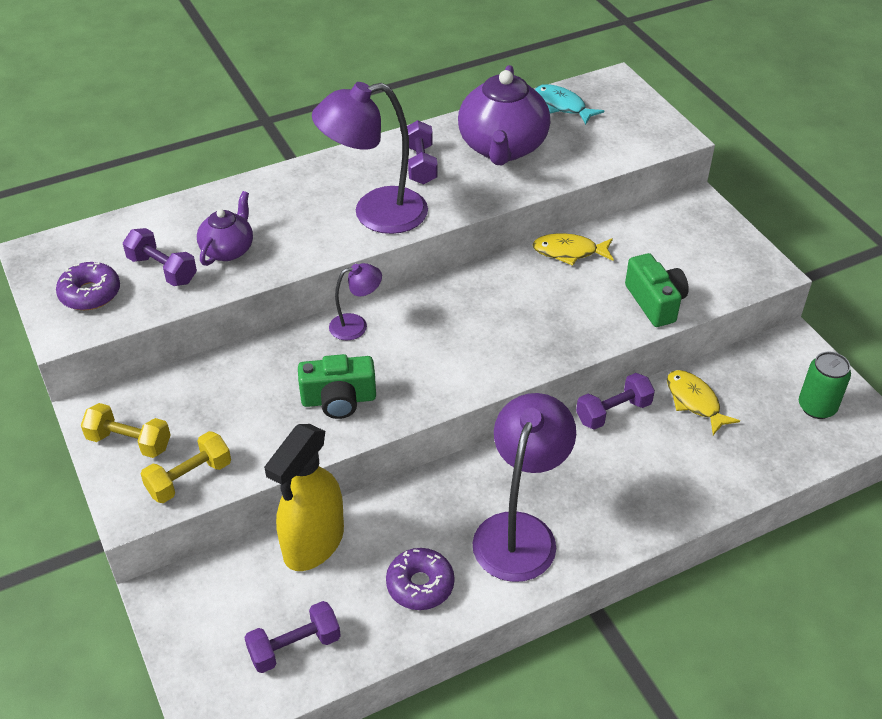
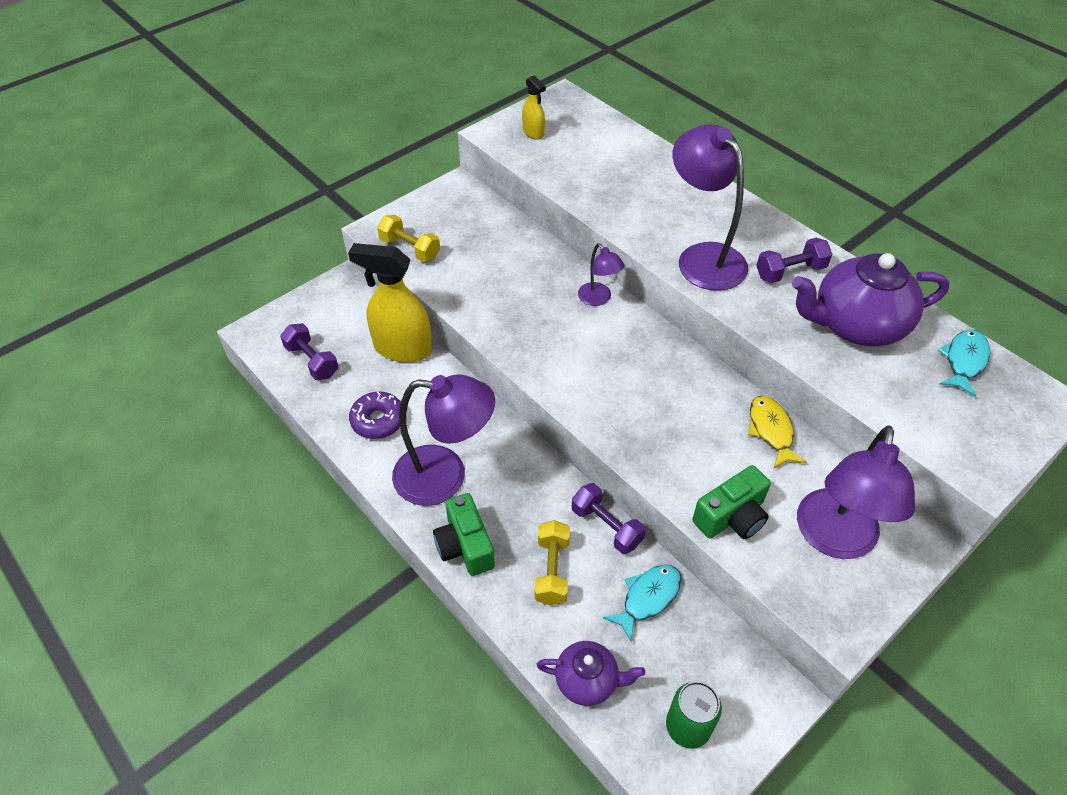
camera: 75 degrees right, 5 degrees up
(90, 294) = (533, 133): purple donut -> yellow spray bottle
(129, 442) = (434, 211): yellow dumbbell -> yellow dumbbell (552, 570)
(162, 270) = (574, 158): purple dumbbell -> none
(228, 249) = (613, 185): purple teapot -> purple teapot (588, 681)
(339, 400) = (511, 308): green camera -> green camera (465, 546)
(688, 249) = (834, 539): none -> purple lamp
(694, 401) = (648, 598): yellow fish -> turquoise fish

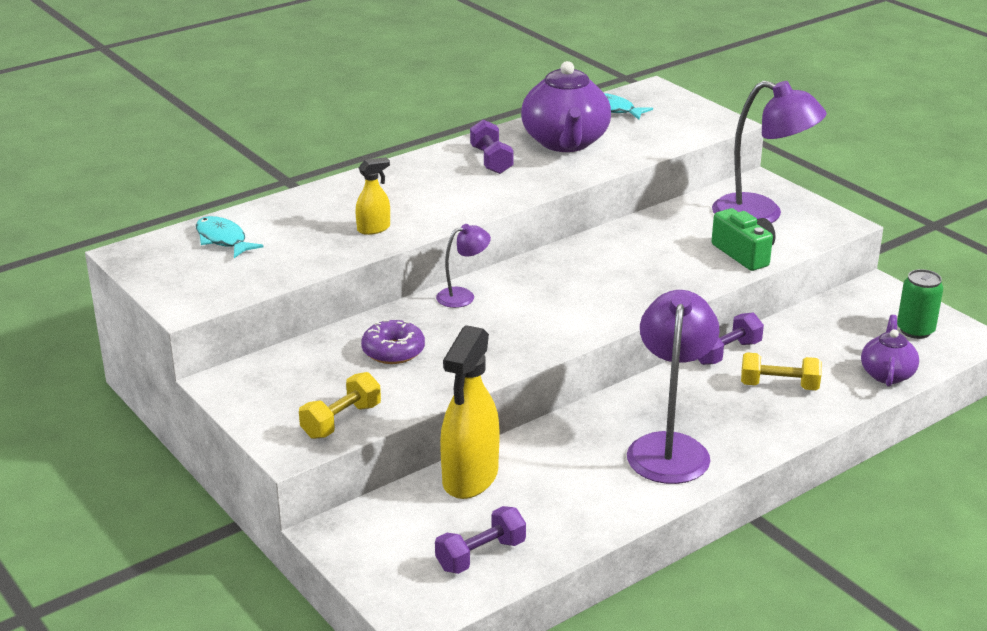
camera: 85 degrees left, 20 degrees down
(378, 420) = (587, 496): purple donut -> purple donut (393, 351)
(465, 546) = (757, 436): green camera -> none
(533, 133) = (200, 277): yellow spray bottle -> yellow spray bottle (374, 229)
(648, 598) = (800, 338): turquoise fish -> turquoise fish (223, 239)
(703, 257) = (461, 198): purple lamp -> none
(771, 431) = (649, 226): yellow fish -> none

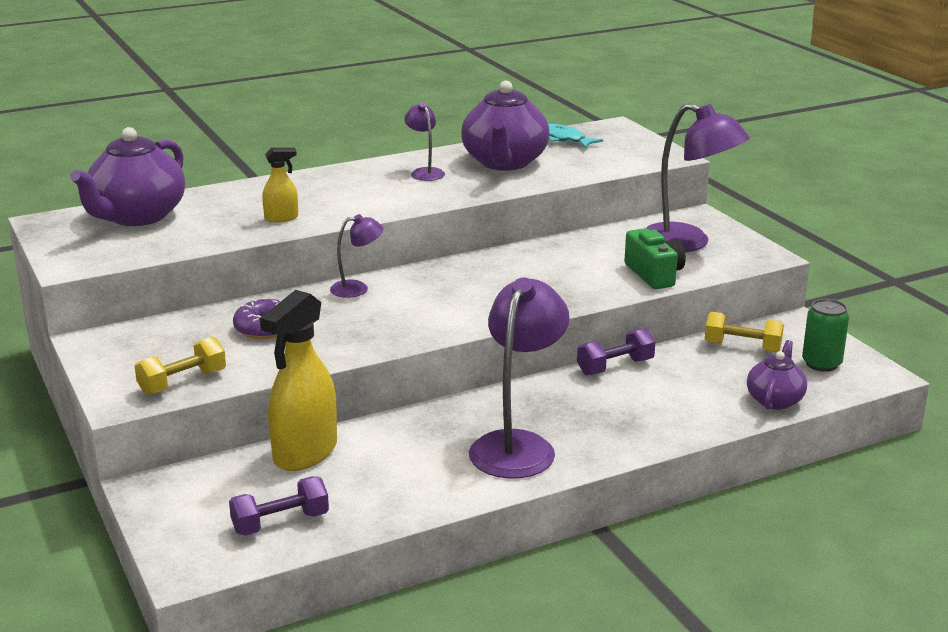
camera: 10 degrees right, 5 degrees down
(223, 239) = (137, 217): turquoise fish -> purple teapot
(491, 160) = (425, 172): purple dumbbell -> purple lamp
(779, 386) = (656, 401): yellow dumbbell -> yellow dumbbell (742, 347)

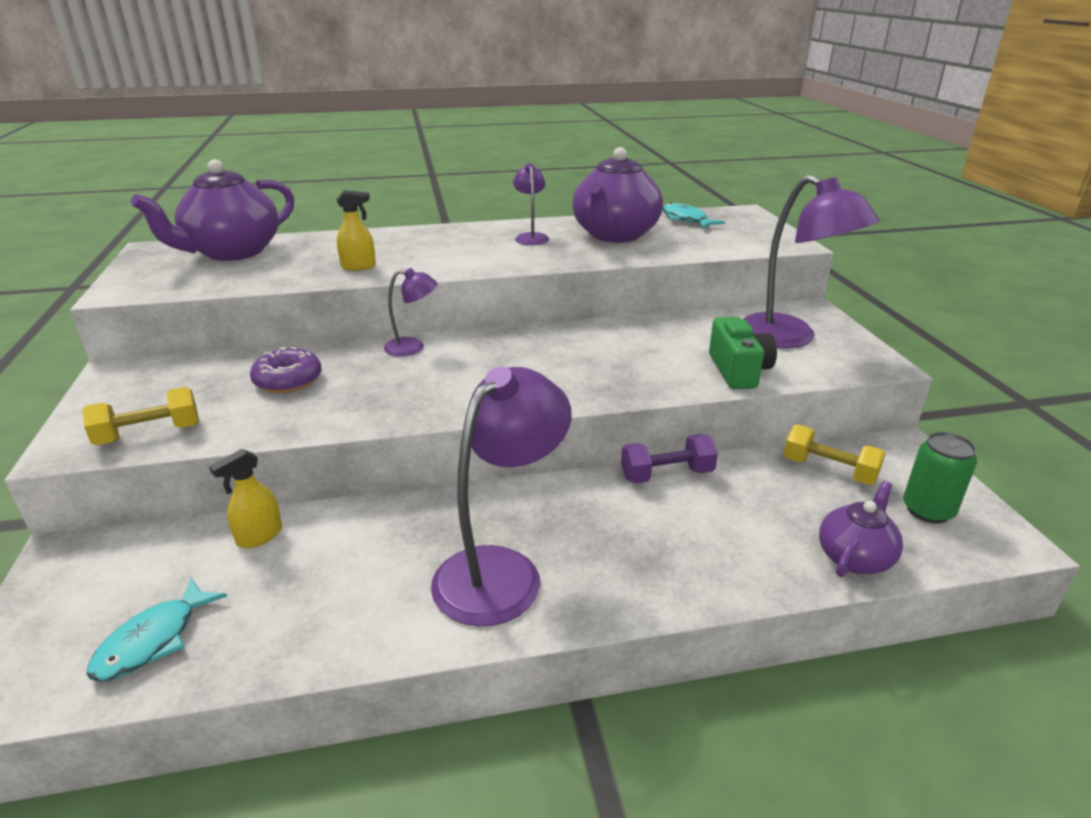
camera: 15 degrees right, 5 degrees up
(280, 523) = (153, 640): purple dumbbell -> turquoise fish
(305, 453) = (259, 536): yellow spray bottle -> yellow spray bottle, size x0.50

